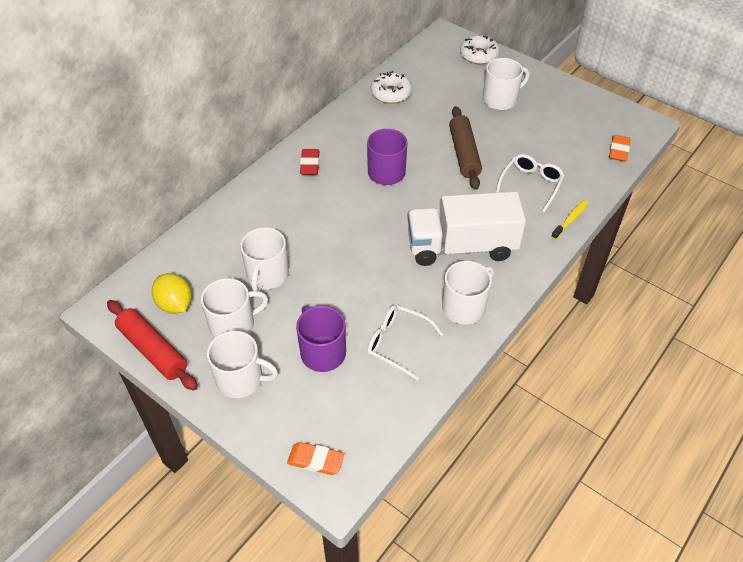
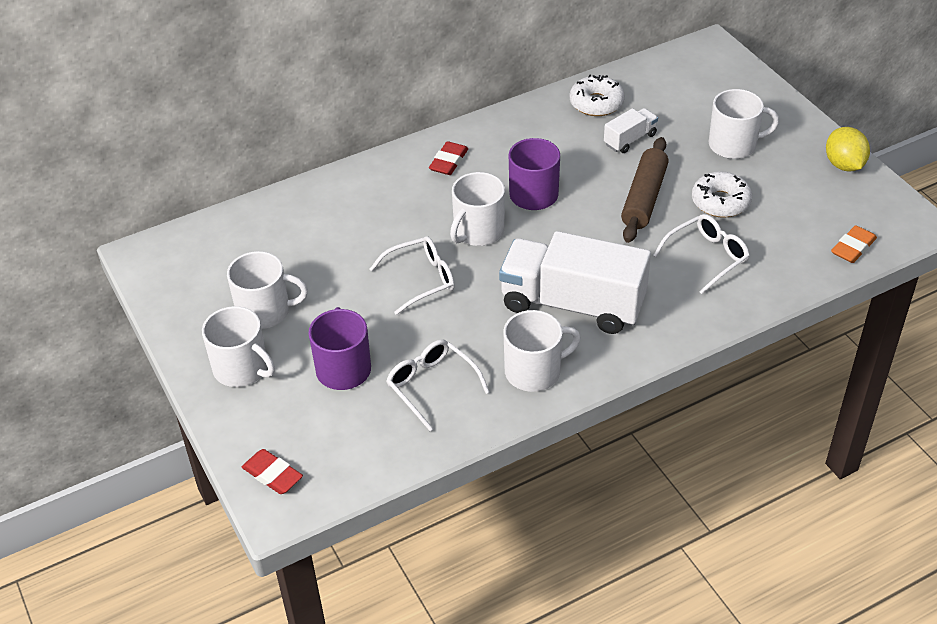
camera: 25 degrees right, 5 degrees down
(153, 350) = (169, 311): red rolling pin -> none
(175, 304) = (216, 271): yellow lemon -> yellow lemon (844, 165)
(267, 275) = (330, 270): white mug -> white mug (478, 231)
(315, 460) = (273, 475): orange eraser -> red eraser
(341, 262) = (421, 280): none -> white glasses
(429, 114) = (630, 140): none -> white truck
(479, 55) = (740, 83): white donut -> white donut (720, 202)
(570, 219) = (731, 312): yellow toothbrush -> none

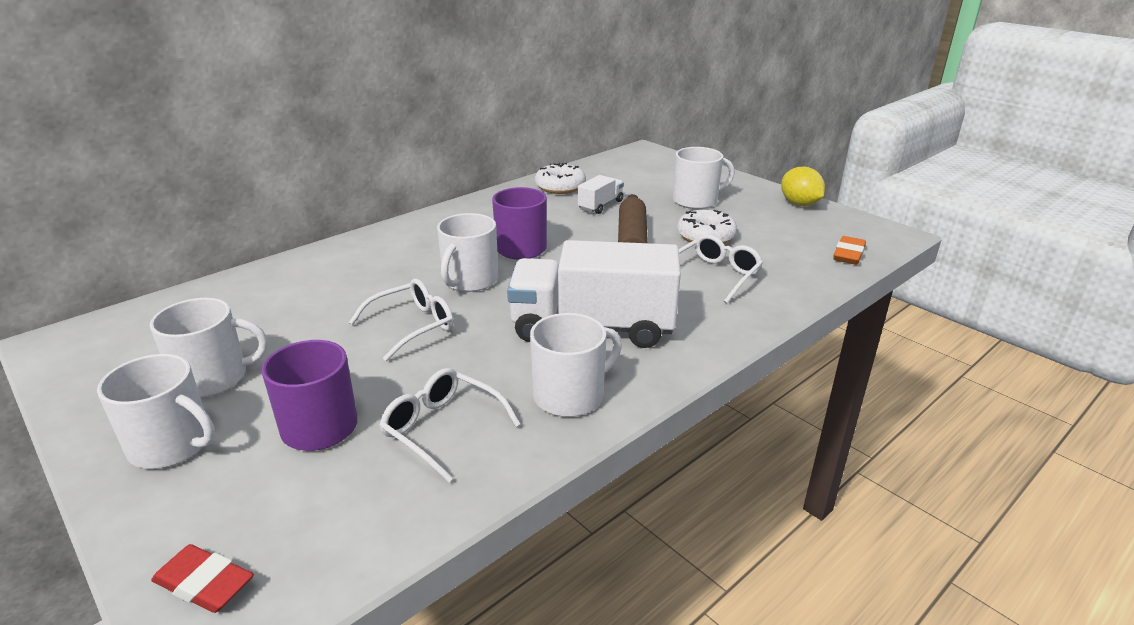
camera: 15 degrees left, 15 degrees down
(449, 162) = (427, 234): red eraser -> none

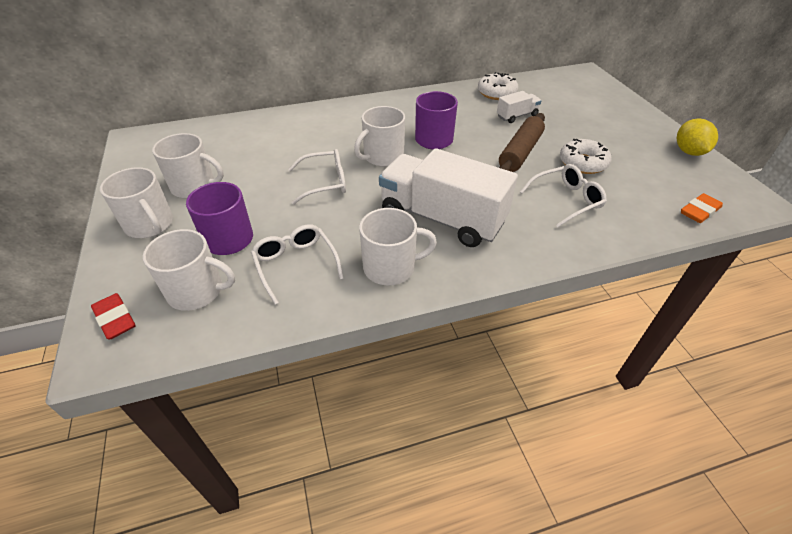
camera: 25 degrees right, 15 degrees up
(696, 201) = (597, 128): white mug -> white mug (197, 291)

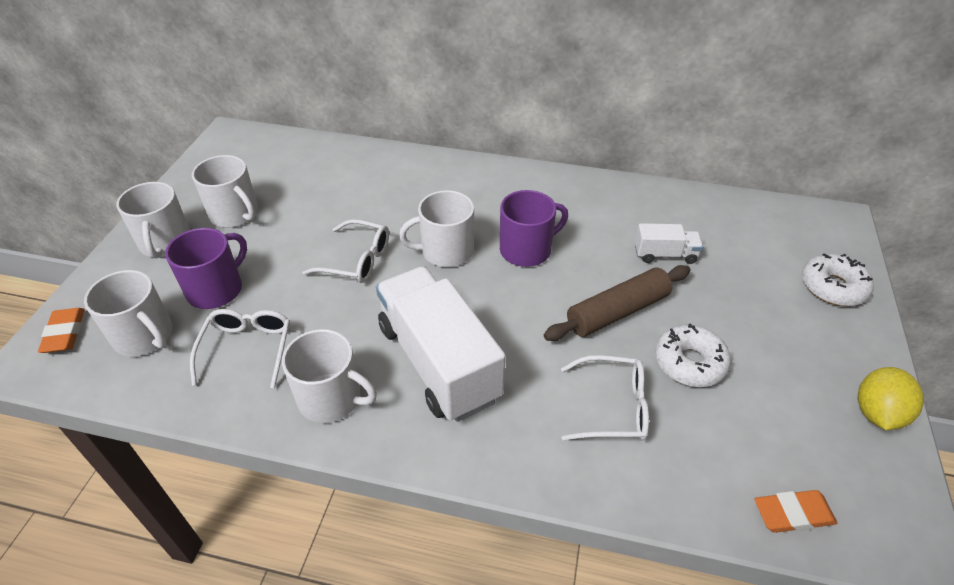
camera: 30 degrees right, 0 degrees up
(115, 319) = (65, 333): red eraser -> orange eraser
(496, 93) = (670, 209): white donut -> white donut (832, 287)

